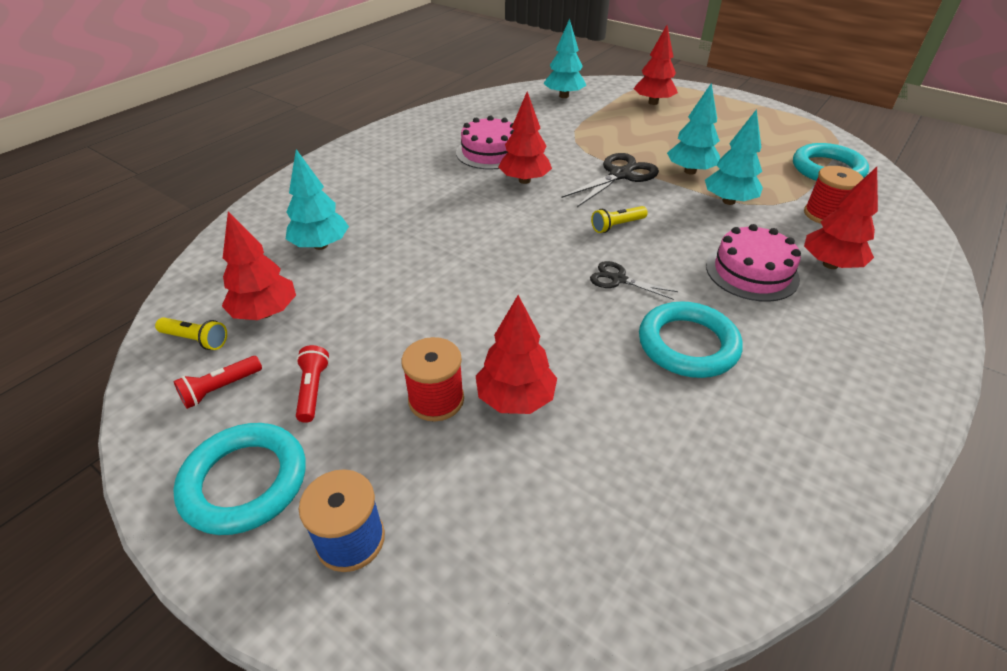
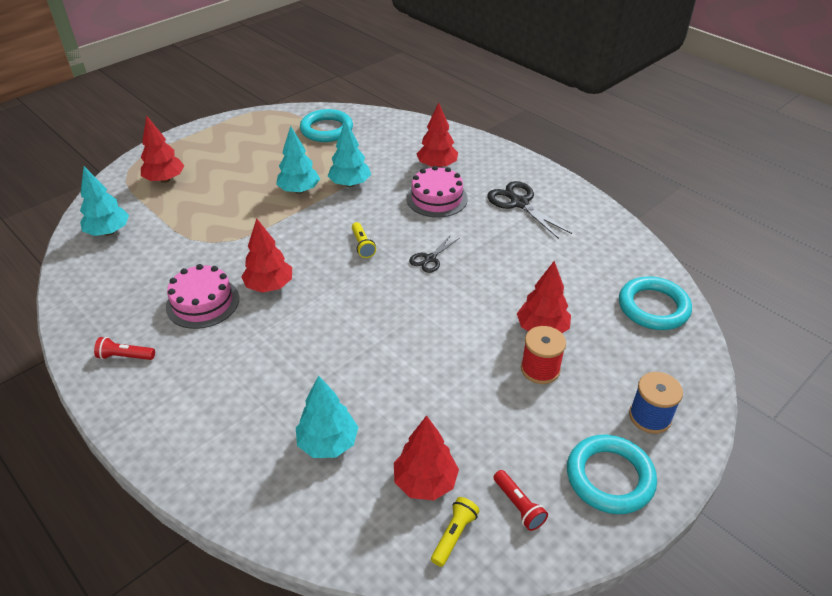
camera: 80 degrees left, 0 degrees up
(313, 390) = (525, 441): red flashlight -> red flashlight (125, 356)
(620, 175) = (287, 228): black scissors -> black scissors (519, 203)
(687, 345) = (502, 244): turquoise ring -> turquoise ring (653, 307)
(824, 215) = (382, 150): red spool -> none

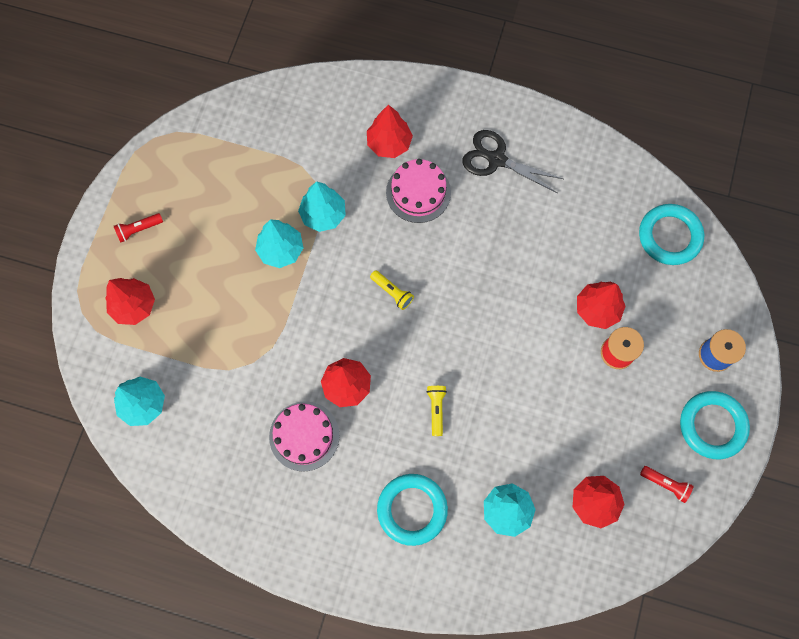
camera: 30 degrees left, 30 degrees up
(125, 356) = (288, 526): red flashlight -> red flashlight (139, 229)
(326, 130) = (239, 142): turquoise ring -> turquoise ring (412, 509)
(430, 259) = (461, 277): black scissors -> none
(454, 535) = (637, 532): yellow flashlight -> yellow flashlight (436, 409)

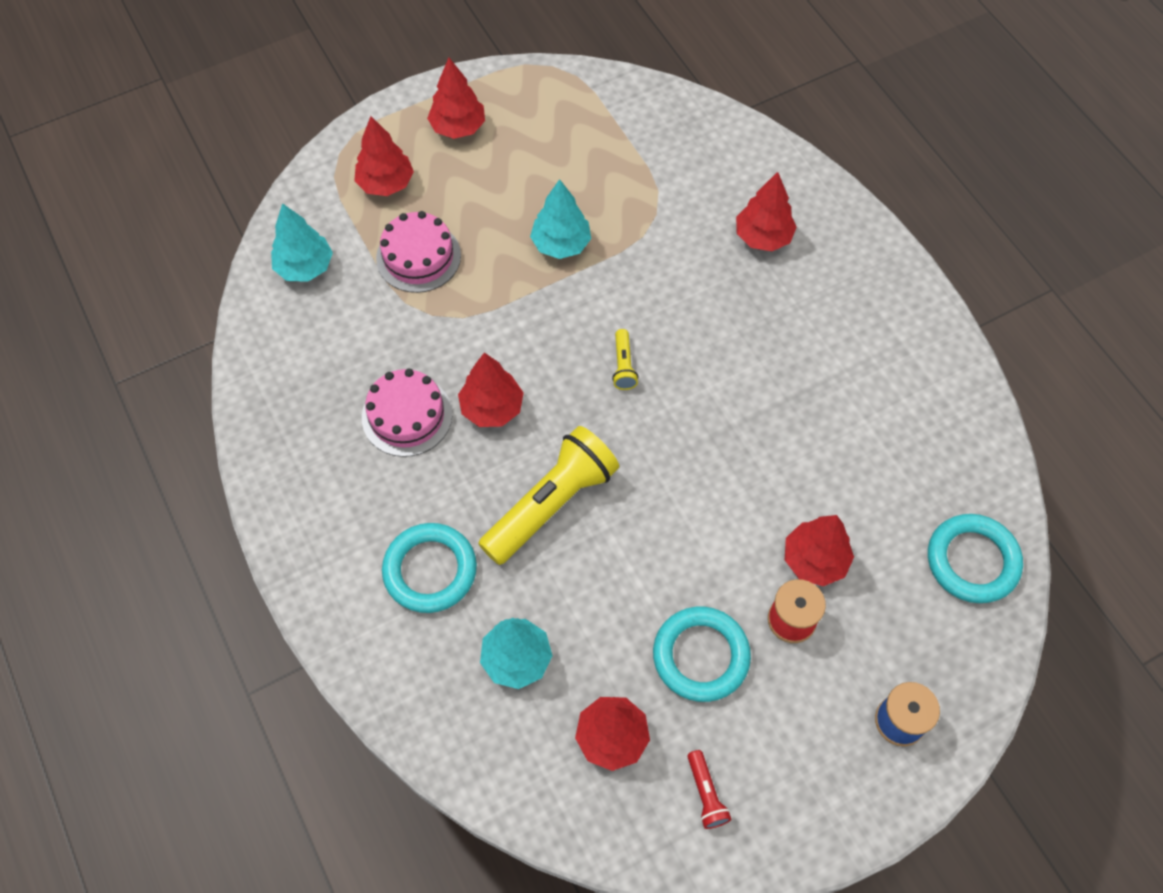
camera: 45 degrees right, 10 degrees down
(139, 229) = (458, 127): red flashlight -> red tree
(323, 215) = (632, 246): turquoise tree -> none
(418, 192) = (745, 301): pink cake -> pink cake (418, 257)
(436, 409) = (551, 504): yellow flashlight -> yellow flashlight, size x2.31
(496, 159) = (857, 336): black scissors -> none
(712, 426) = (820, 787): turquoise ring -> turquoise ring (701, 656)

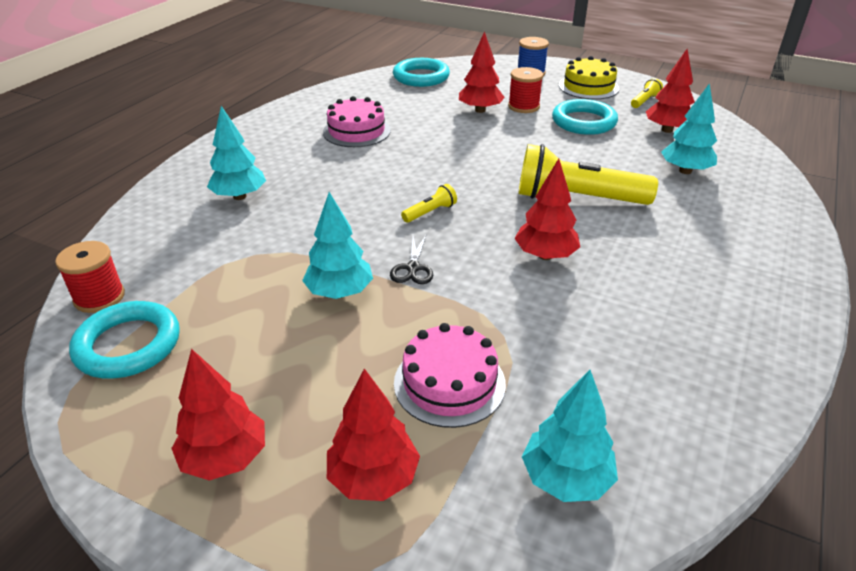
camera: 125 degrees left, 25 degrees down
(407, 416) = (614, 296): pink cake -> pink cake (356, 131)
(430, 570) = (697, 225): turquoise ring -> turquoise ring (128, 345)
(552, 305) = (413, 268): none -> black scissors
(669, 108) = (99, 297): none -> red spool
(706, 794) = (644, 101): red flashlight -> yellow flashlight
(763, 237) = (239, 196): red tree -> turquoise tree
(799, 760) = (588, 87): none -> yellow cake

